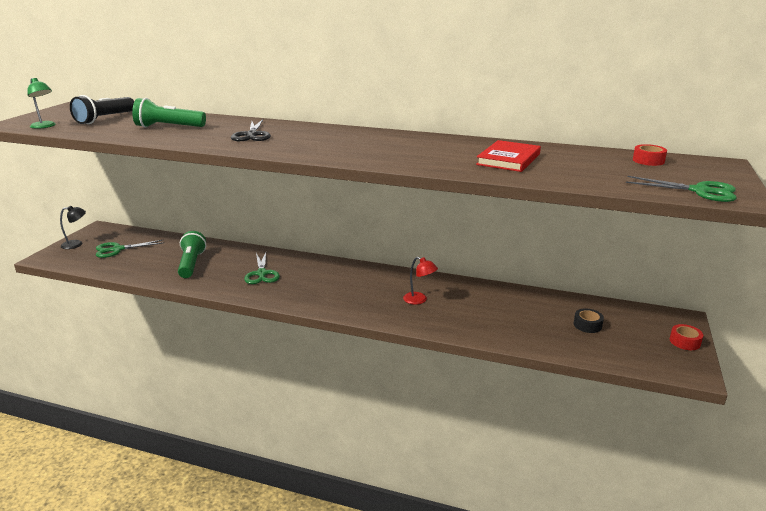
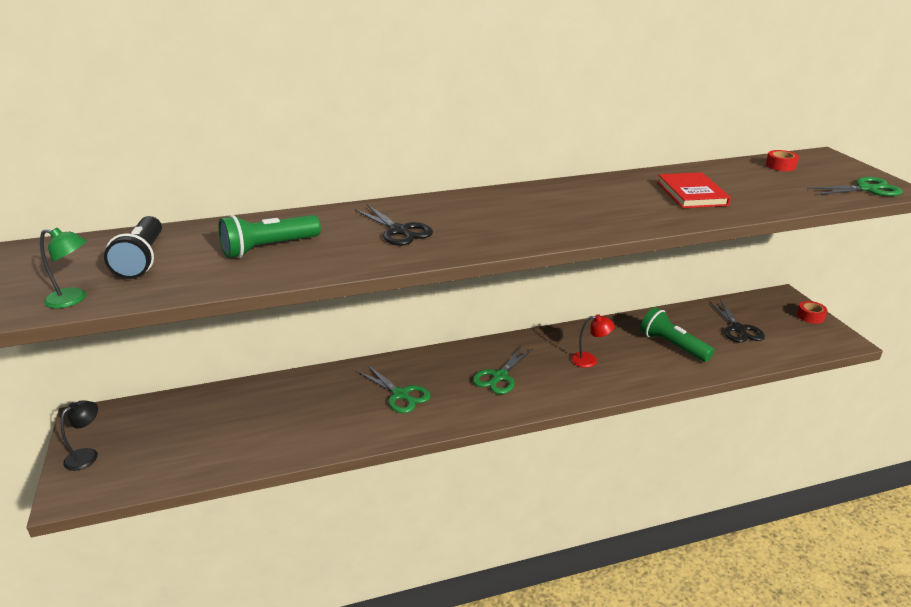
camera: 35 degrees left, 5 degrees up
(117, 249) = (165, 438): green scissors -> green scissors (499, 376)
(191, 264) = (299, 416): green flashlight -> green flashlight (672, 345)
(587, 325) = (738, 329): black tape -> black scissors

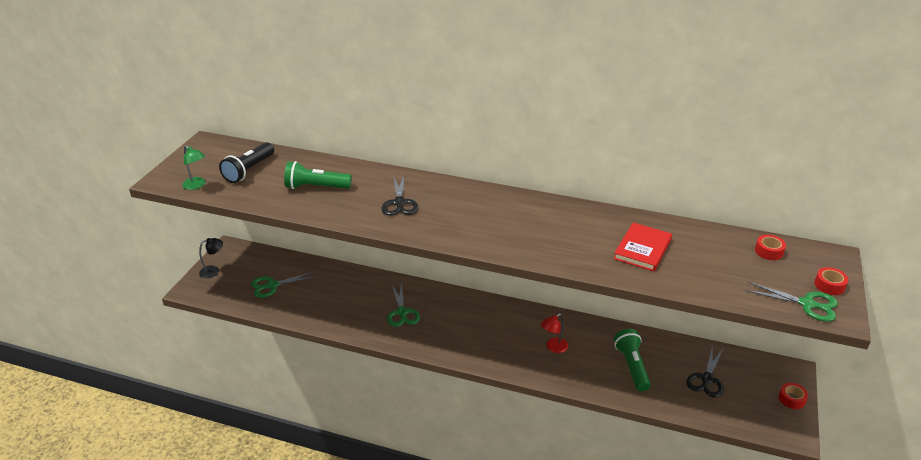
camera: 35 degrees right, 5 degrees up
(499, 376) = (476, 330): green scissors -> green scissors (272, 285)
(589, 360) = (553, 347): red lamp -> red lamp turned 105 degrees clockwise
(856, 173) = (829, 285): none -> red tape

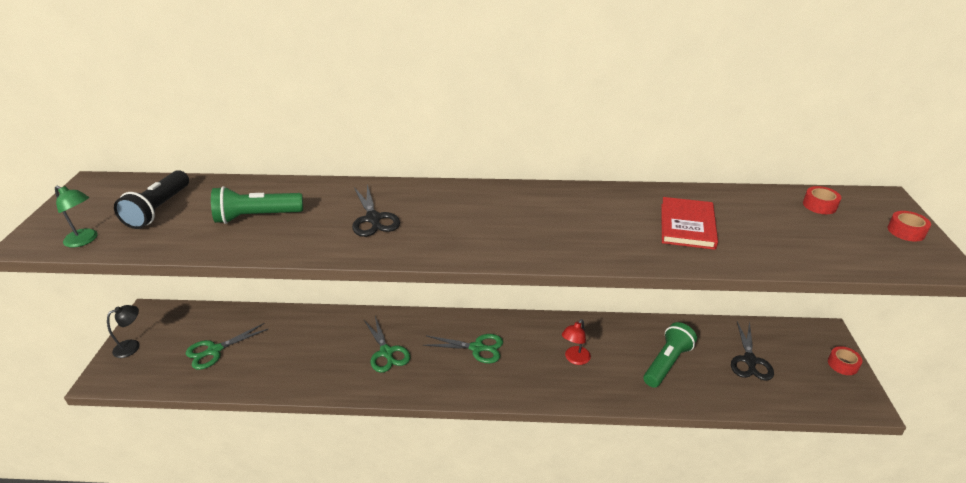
camera: 15 degrees left, 0 degrees up
(631, 366) = (667, 363): green flashlight -> green flashlight turned 60 degrees clockwise
(807, 304) = (900, 257): green scissors -> green scissors (477, 348)

